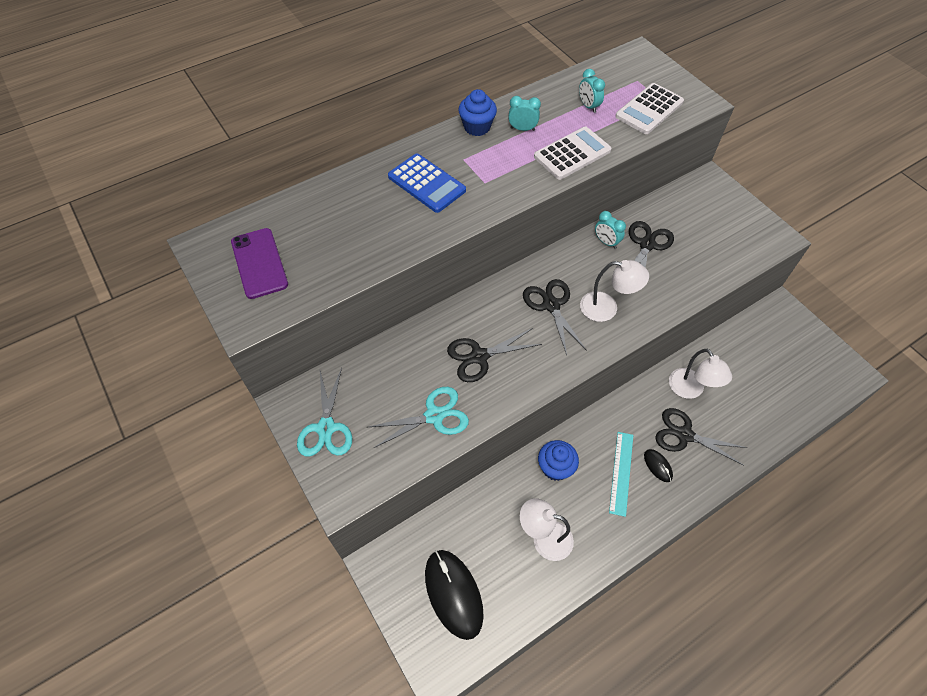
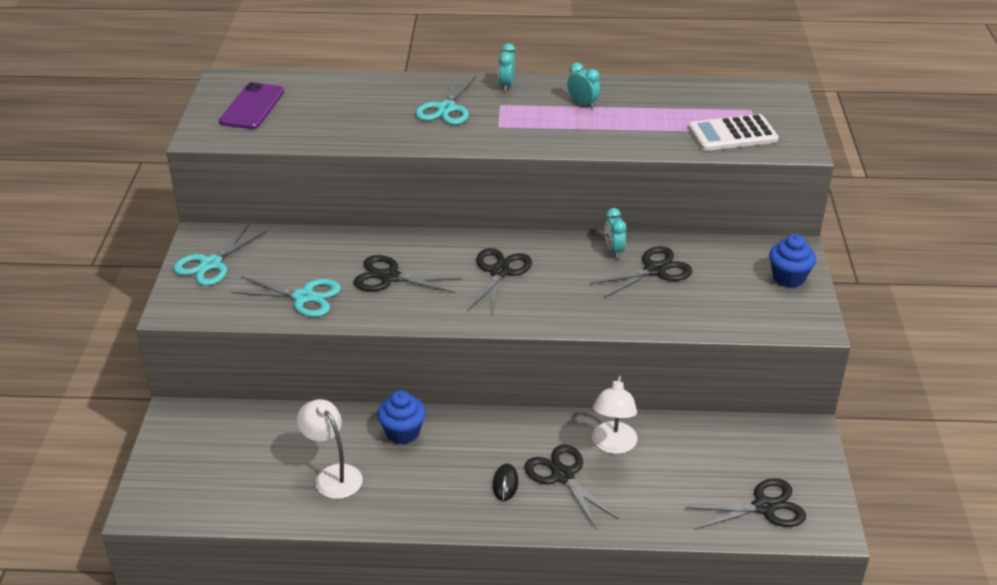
camera: 35 degrees right, 20 degrees down
(426, 183) = (446, 108): blue calculator -> turquoise scissors
(453, 593) = (212, 468): black mouse -> none
(477, 127) = (541, 88): blue cupcake -> blue cupcake (788, 277)
(572, 154) = (607, 137): white calculator -> none
(588, 106) = (671, 110): turquoise clock -> turquoise clock (506, 85)
(607, 308) = (551, 297): white lamp -> none
(621, 472) = (462, 469): turquoise ruler -> none
(810, 381) = (764, 507): none -> black scissors

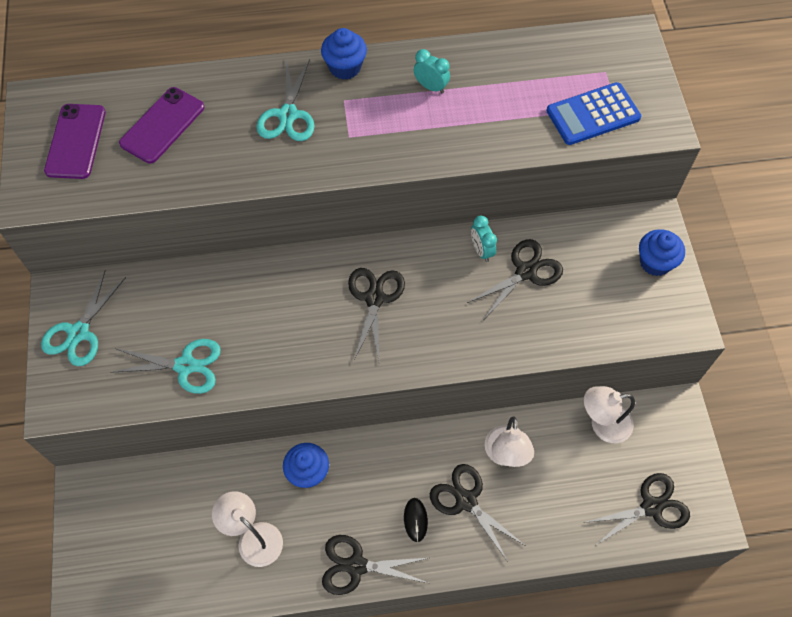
camera: 10 degrees left, 25 degrees up
(331, 104) = (162, 125): none -> purple phone
(389, 277) = (266, 323): black scissors -> black scissors (356, 566)
(506, 85) = (345, 67): turquoise clock -> blue cupcake
(723, 434) = (602, 424): none -> white lamp
(732, 134) = (593, 114): white calculator -> blue calculator

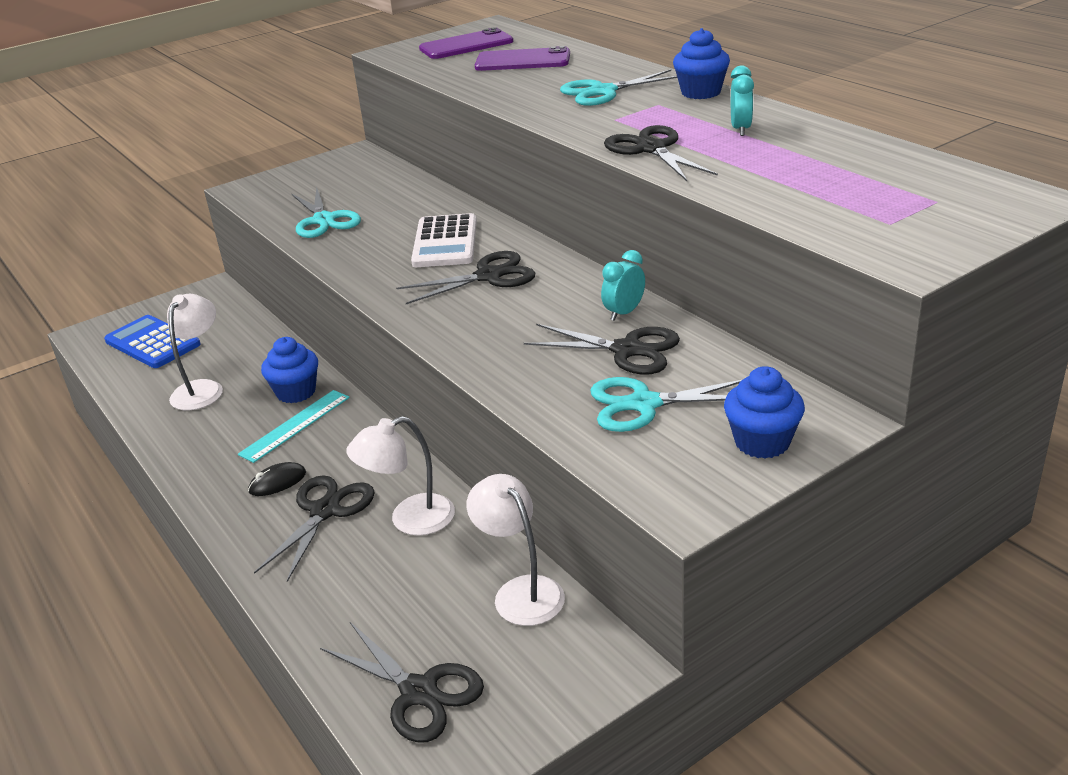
camera: 65 degrees right, 30 degrees down
(79, 332) = (322, 172): turquoise scissors -> turquoise scissors (644, 404)
(299, 301) = (445, 242): none -> white calculator
(353, 487) = (295, 425): none -> turquoise ruler
(356, 566) = (198, 463): black scissors -> black scissors (651, 149)
(593, 114) = (850, 213): blue calculator -> blue calculator (152, 343)

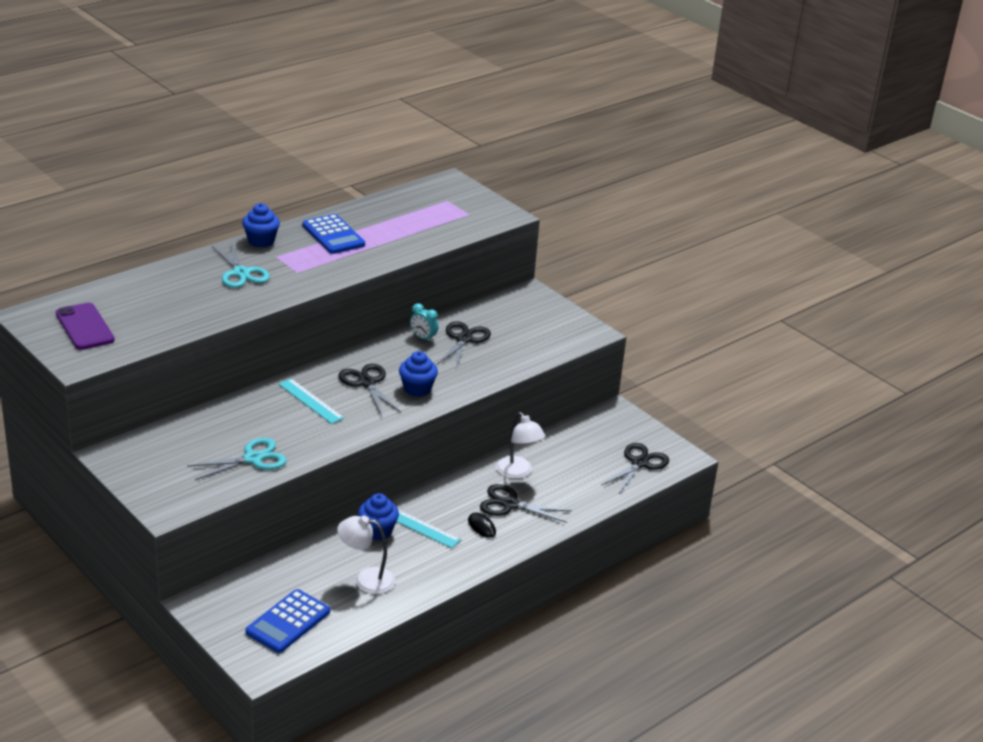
camera: 100 degrees left, 0 degrees up
(445, 242) = (311, 401): white calculator -> turquoise ruler
(521, 591) = (572, 435): white lamp -> none
(522, 61) = (147, 302): purple phone -> none
(644, 404) = (516, 337): turquoise scissors -> none
(651, 149) = (354, 263): black scissors -> none
(740, 129) = (333, 235): turquoise clock -> blue calculator
(762, 442) = (547, 310): blue cupcake -> blue cupcake (417, 389)

